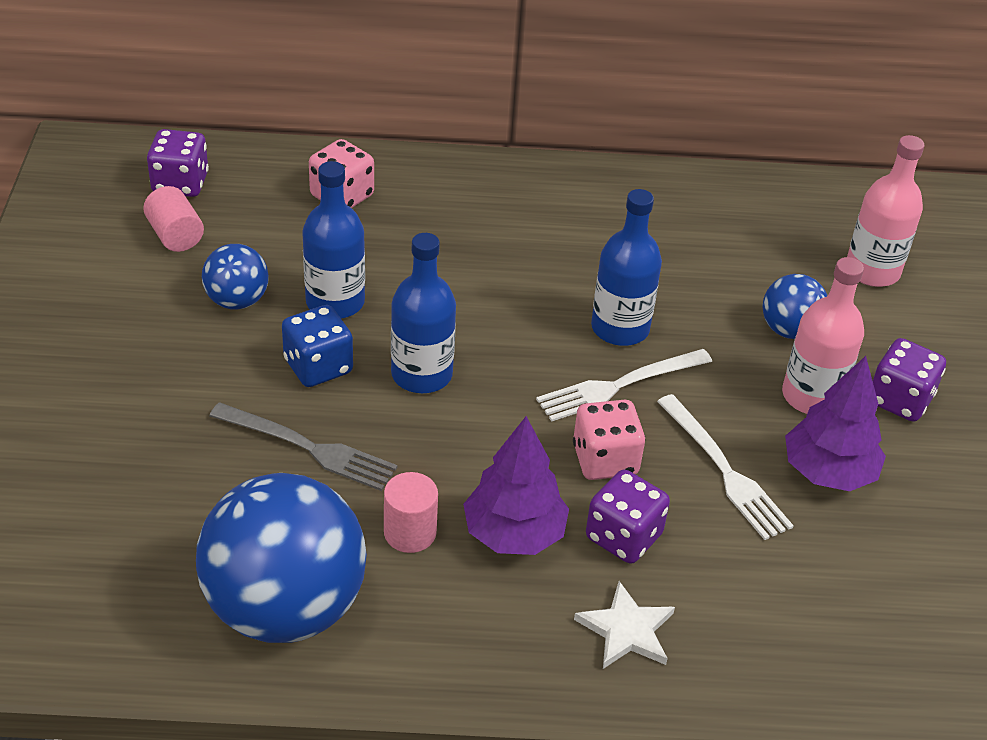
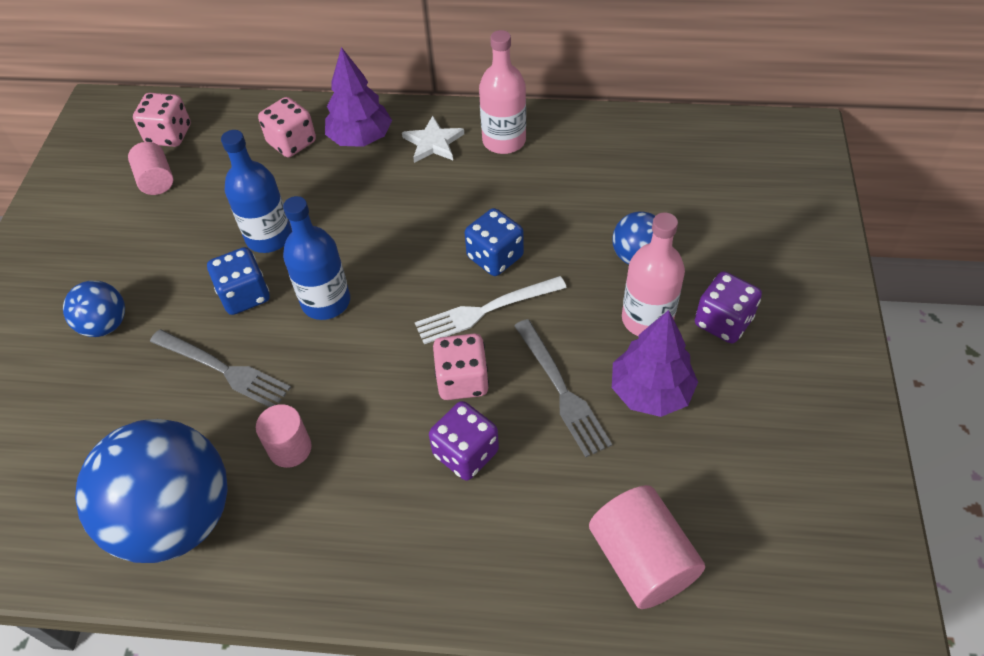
camera: 10 degrees right, 10 degrees up
(180, 183) = (169, 135): purple dice -> pink dice
(237, 300) = (193, 237): blue ball -> blue ball (105, 325)
(514, 533) = (375, 450): purple tree -> purple tree (361, 138)
(620, 328) = (495, 257): blue bottle -> blue dice
(626, 630) = (453, 544): white star -> white star (433, 142)
(726, 472) = (562, 391): white fork -> grey fork
(846, 643) = (641, 560): none -> pink cylinder
(872, 271) = (716, 200): pink bottle -> pink bottle (504, 141)

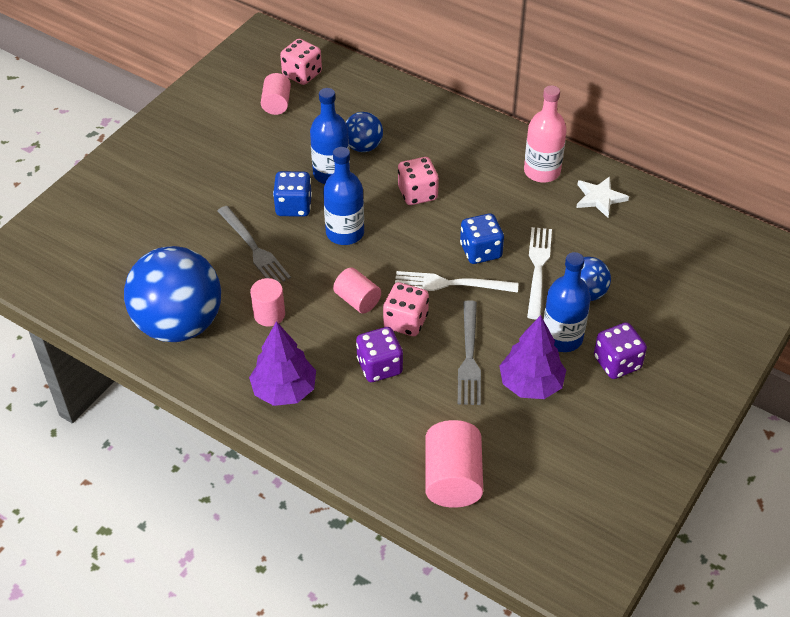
camera: 25 degrees right, 5 degrees down
(105, 325) = (195, 189): blue ball -> blue ball (363, 146)
(292, 142) = (385, 113): pink dice -> pink dice (417, 193)
(361, 138) = (436, 129): purple tree -> purple tree (284, 390)
(389, 379) = (357, 300): none -> pink cylinder
(433, 142) = (488, 152): white star -> white star (599, 198)
(569, 249) = (538, 268): none -> white fork
(647, 319) = (562, 338): pink bottle -> blue bottle

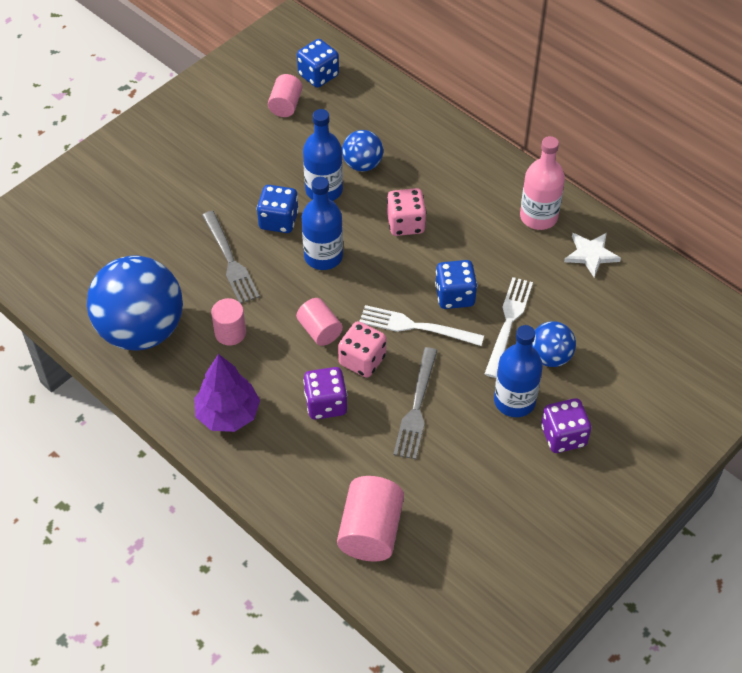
camera: 10 degrees right, 5 degrees up
(302, 74) = (318, 75): pink dice -> blue dice
(531, 384) = (471, 445): purple tree -> none

